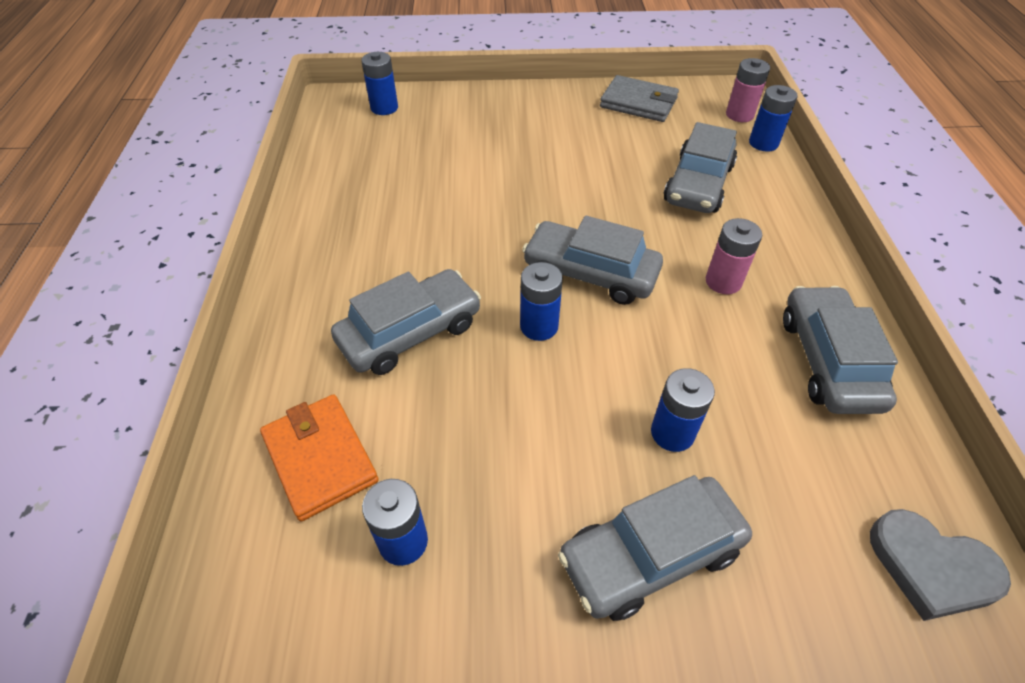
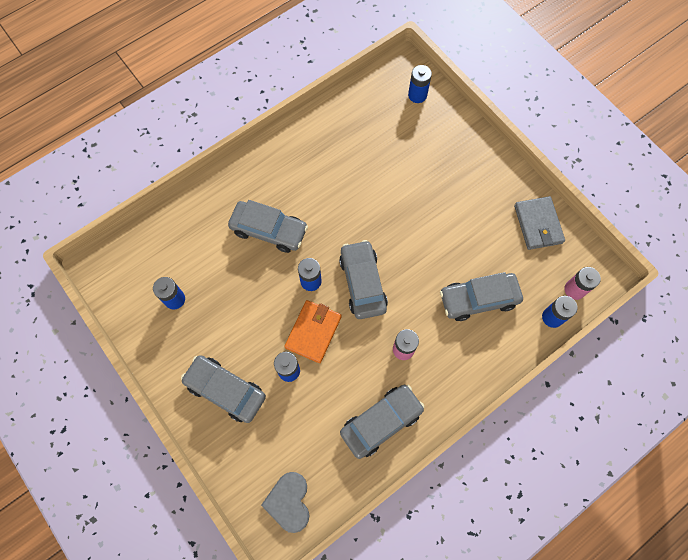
camera: 55 degrees right, 20 degrees up
(320, 458) = (187, 244): orange wallet -> orange wallet (313, 332)

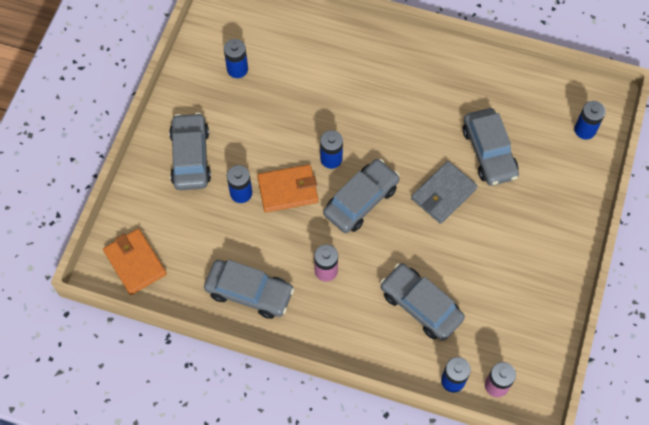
camera: 55 degrees right, 5 degrees down
(269, 230) = (351, 97): grey car -> grey car (489, 152)
(289, 502) = (135, 263): grey heart -> orange wallet
(538, 224) = (537, 314): grey wallet -> grey wallet (443, 194)

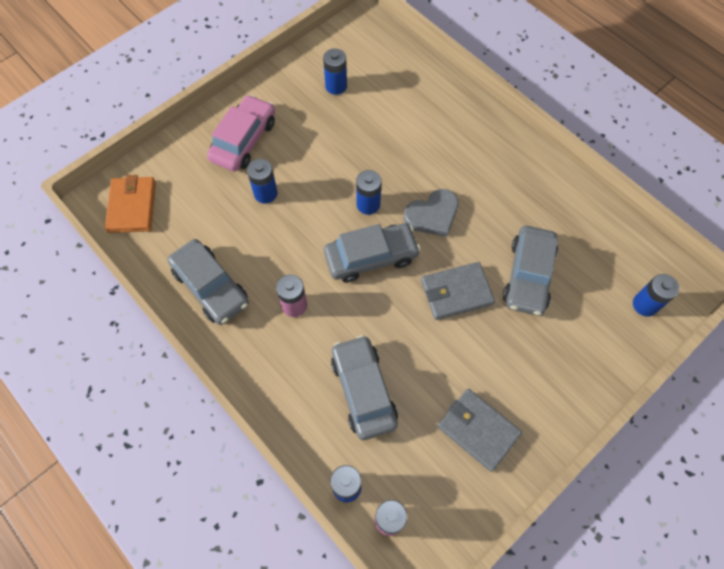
camera: 30 degrees right, 0 degrees up
(191, 157) = (244, 140): grey car -> pink car
(288, 190) = (309, 212): orange wallet -> none
(387, 141) = (432, 215): none -> grey heart
(520, 287) = (478, 430): none -> grey wallet

